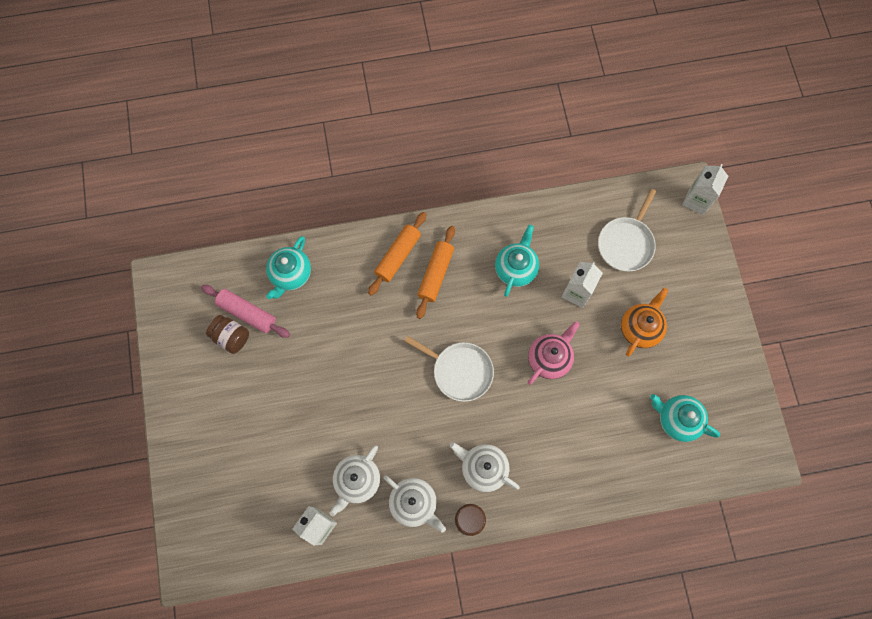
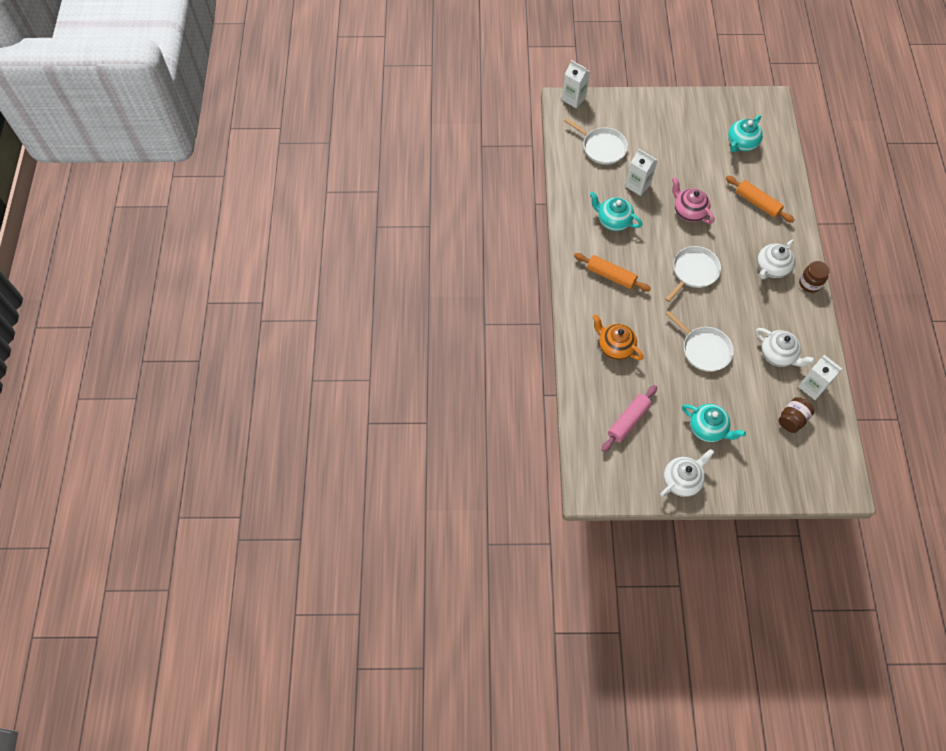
camera: 80 degrees left, 10 degrees down
(231, 337) = (649, 436): brown jar -> brown jar (792, 419)
(290, 275) = (597, 382): turquoise teapot -> turquoise teapot (707, 428)
(351, 391) = (704, 349): none -> white pan
(398, 256) = (591, 300): orange rolling pin -> orange rolling pin (757, 203)
(414, 503) = (796, 318): white teapot -> white teapot (682, 480)
(640, 328) = (670, 152): orange teapot -> orange teapot (615, 347)

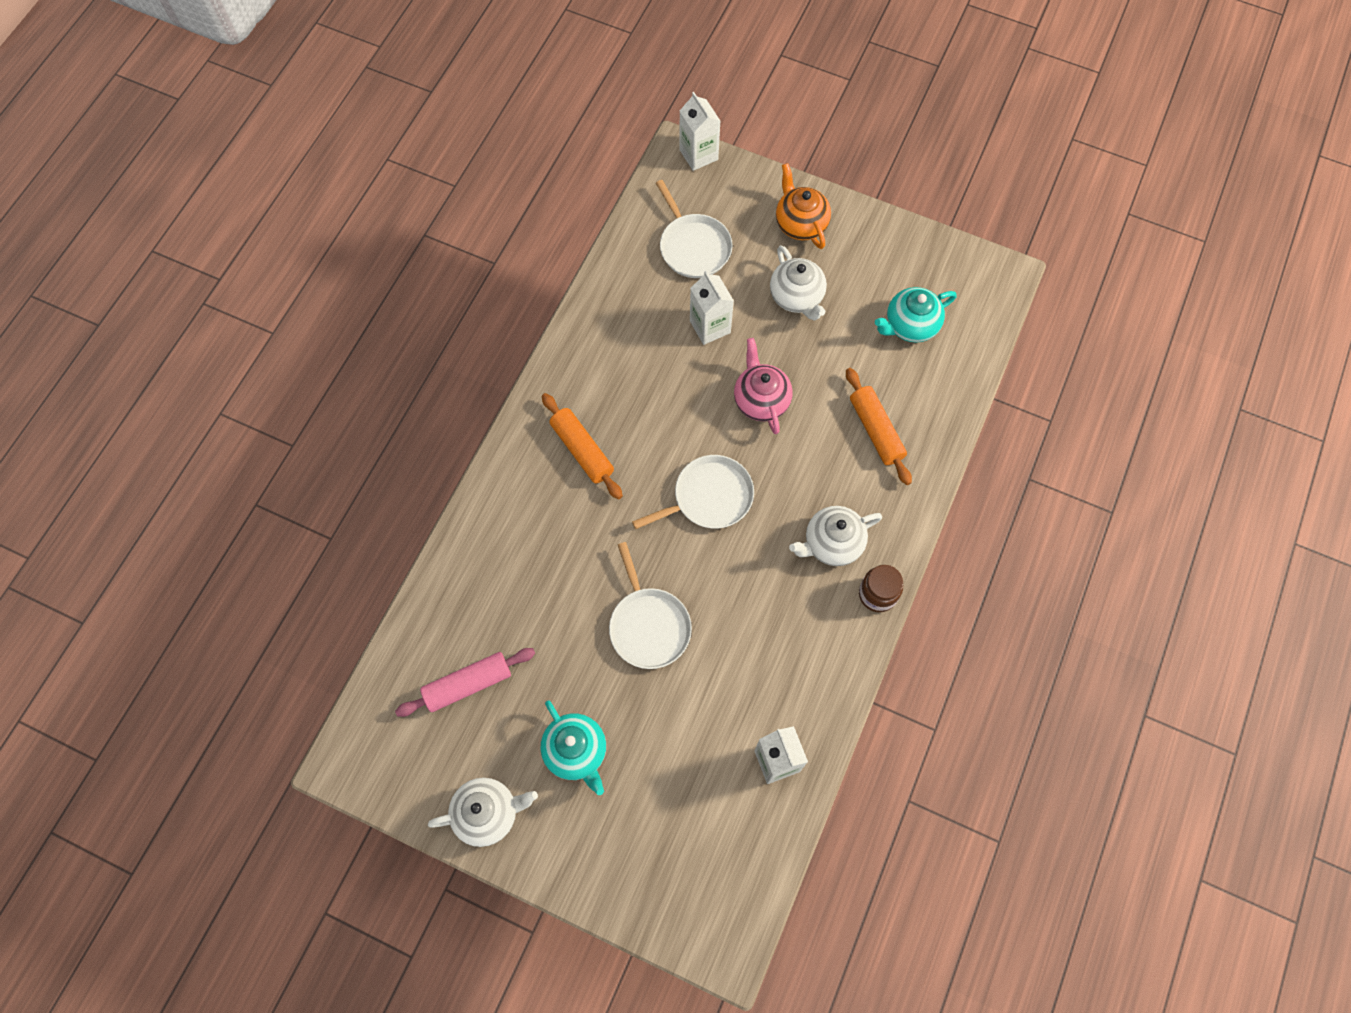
camera: 25 degrees right, 5 degrees up
(613, 221) = (638, 367): turquoise teapot -> none
(615, 347) = (519, 562): orange teapot -> orange teapot (800, 224)
(777, 355) = (755, 686): white teapot -> white teapot (797, 297)
(792, 419) = (712, 798): brown jar -> none

